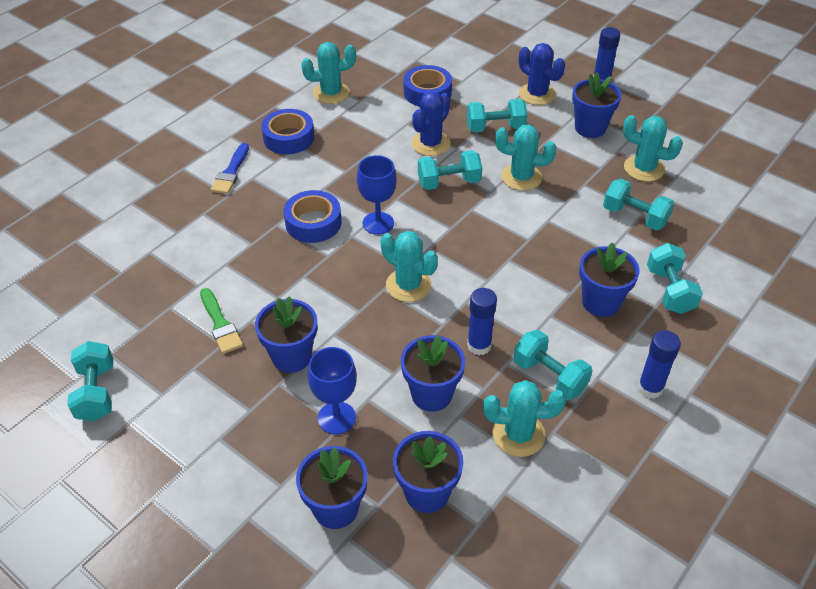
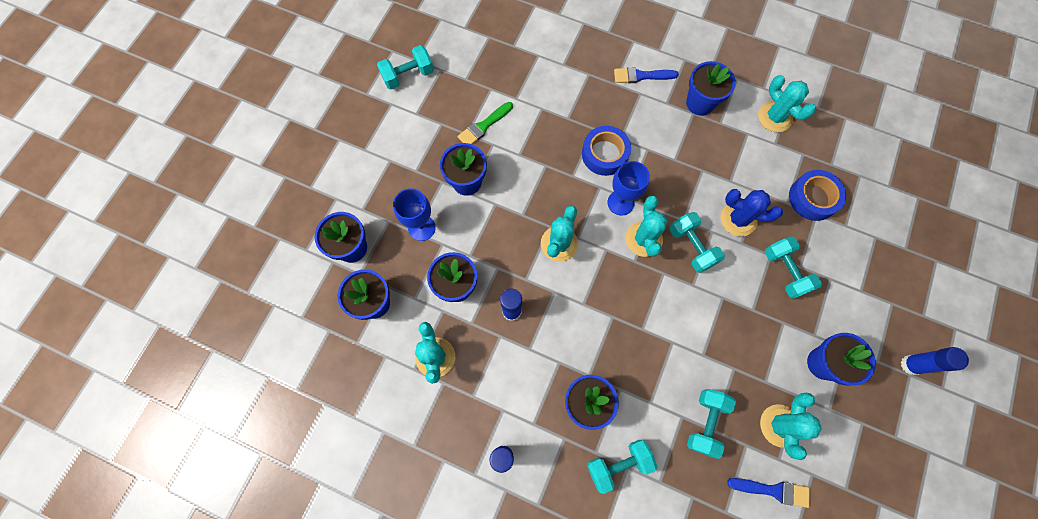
camera: 75 degrees right, 25 degrees up
(288, 138) = (700, 103): blue tape -> blue flower pot
(521, 177) = (722, 309): turquoise cactus -> turquoise cactus (643, 239)
(537, 94) = (856, 302): blue cactus -> none
(549, 376) = (495, 371): turquoise dumbbell -> none
(703, 188) = (773, 490): none -> blue brush

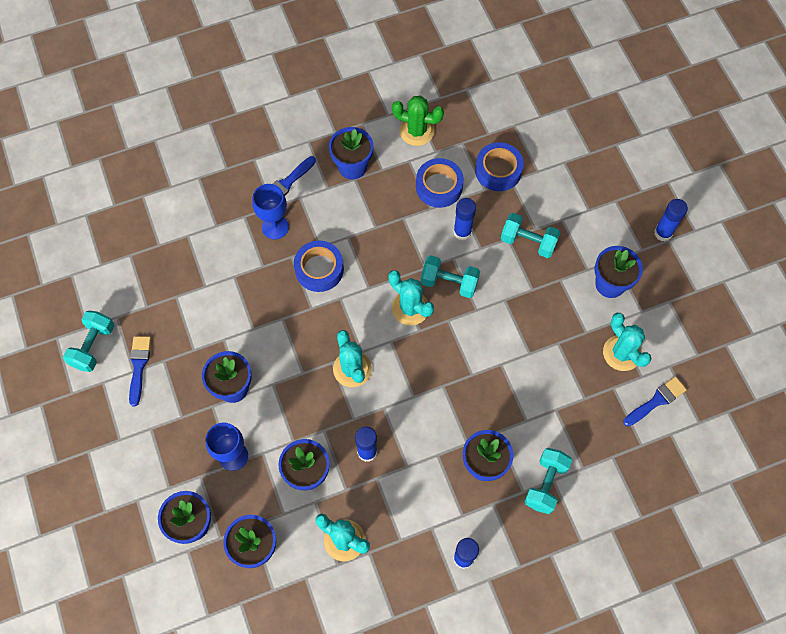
camera: 45 degrees left, 5 degrees down
(422, 113) = (139, 366): none -> blue brush
(483, 126) = (201, 331): green brush -> none
(620, 202) = (367, 296): blue goblet -> blue goblet (275, 227)
(705, 423) = (574, 398): turquoise dumbbell -> none
(738, 219) = (462, 232): blue cactus -> blue glue stick
(752, 171) = (439, 186): none -> blue tape
(775, 117) = (416, 131): turquoise cactus -> green cactus

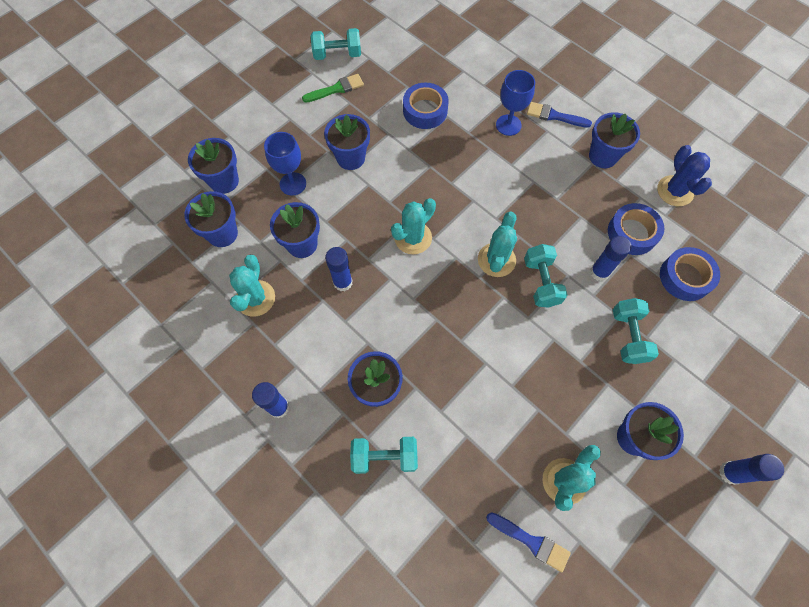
camera: 65 degrees right, 0 degrees up
(139, 366) = (336, 89): blue brush -> green brush
(319, 269) = (490, 173): blue tape -> blue tape (425, 111)
(416, 131) = (675, 191): green cactus -> blue cactus

